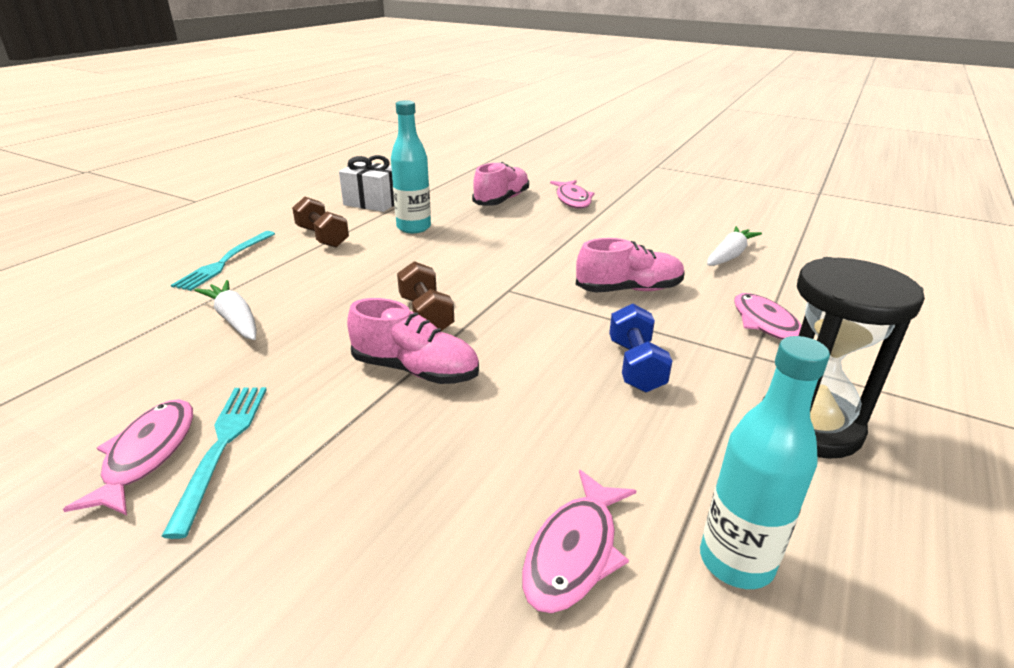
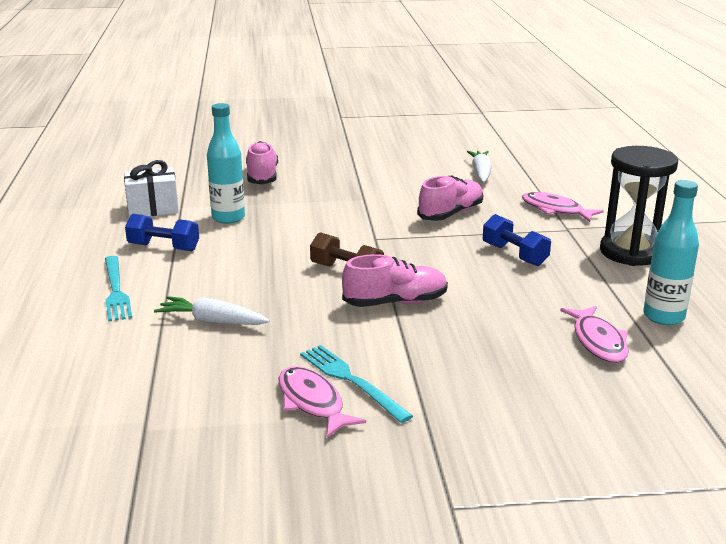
camera: 35 degrees left, 5 degrees down
(322, 237) = (164, 247): brown dumbbell -> blue dumbbell
(572, 199) = (318, 161): pink fish -> none

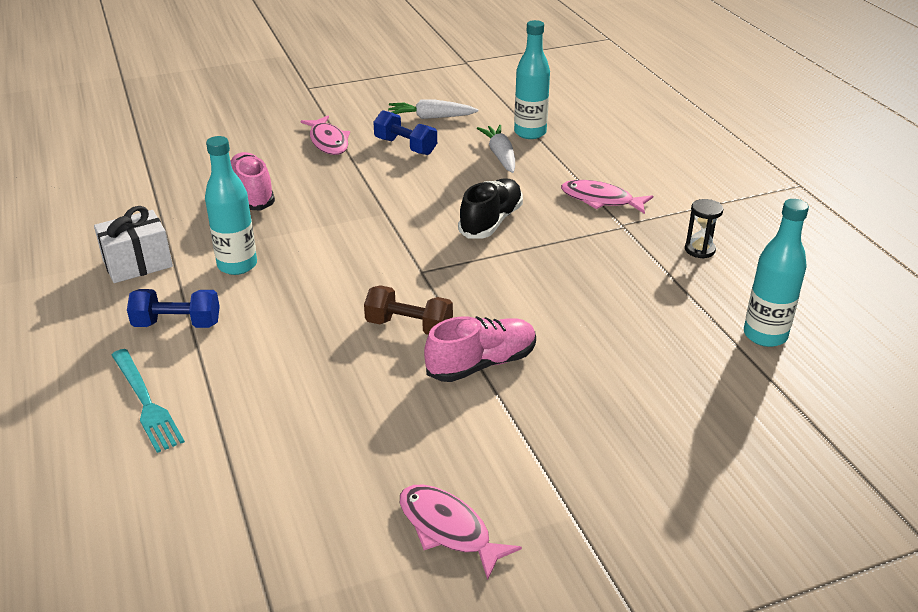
camera: 15 degrees left, 10 degrees up
(212, 321) = (284, 430): white carrot -> white carrot (430, 117)
(351, 381) = (478, 488): turquoise fork -> none
(450, 214) = (491, 222): pink shoe -> black shoe
(514, 161) = (530, 133): none -> turquoise bottle
(514, 255) = (582, 272): blue dumbbell -> blue dumbbell (405, 146)
(598, 342) = (713, 382): pink fish -> pink fish (328, 142)
(630, 252) = (699, 250): black hourglass -> black hourglass, size x0.46

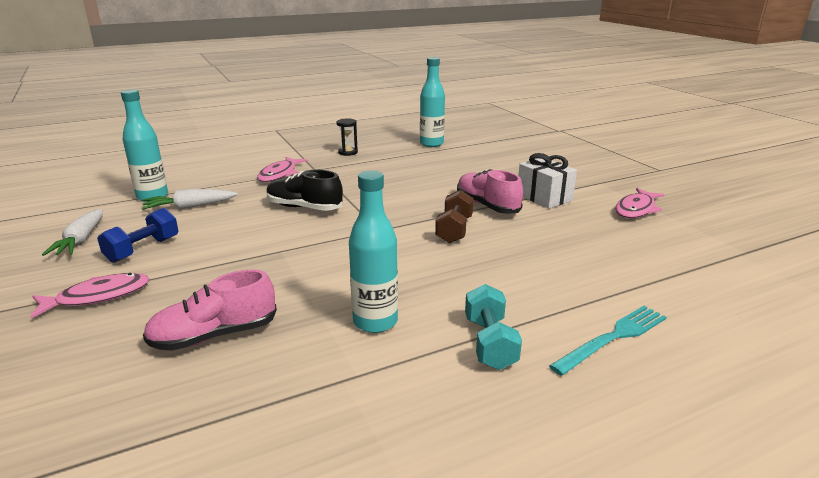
camera: 95 degrees left, 10 degrees down
(138, 264) = (377, 402): white gift -> white gift (544, 197)
(177, 324) = (490, 343): blue dumbbell -> turquoise dumbbell

